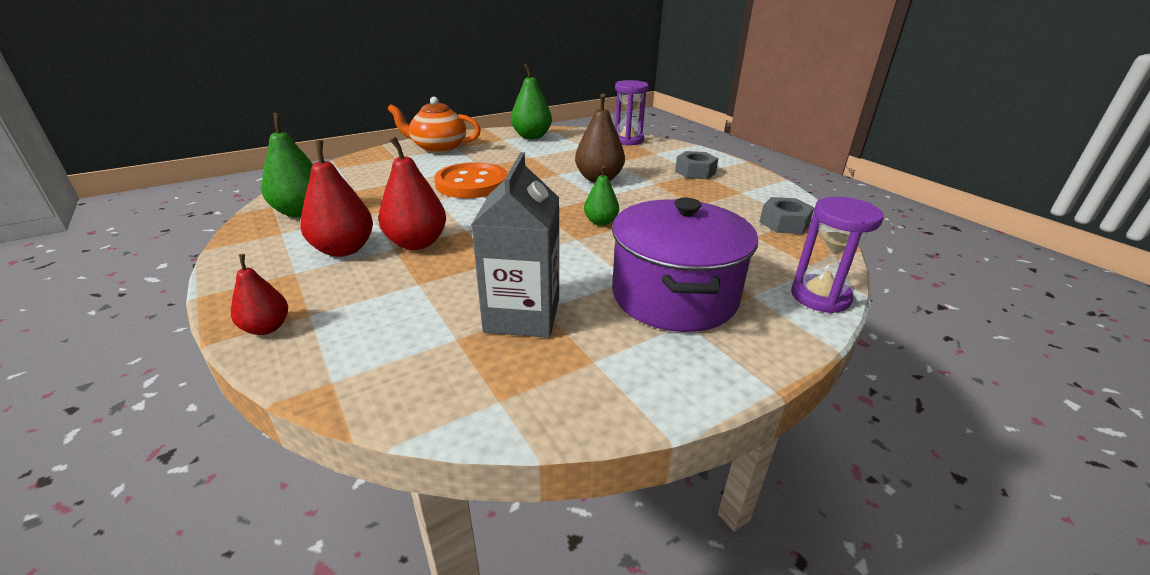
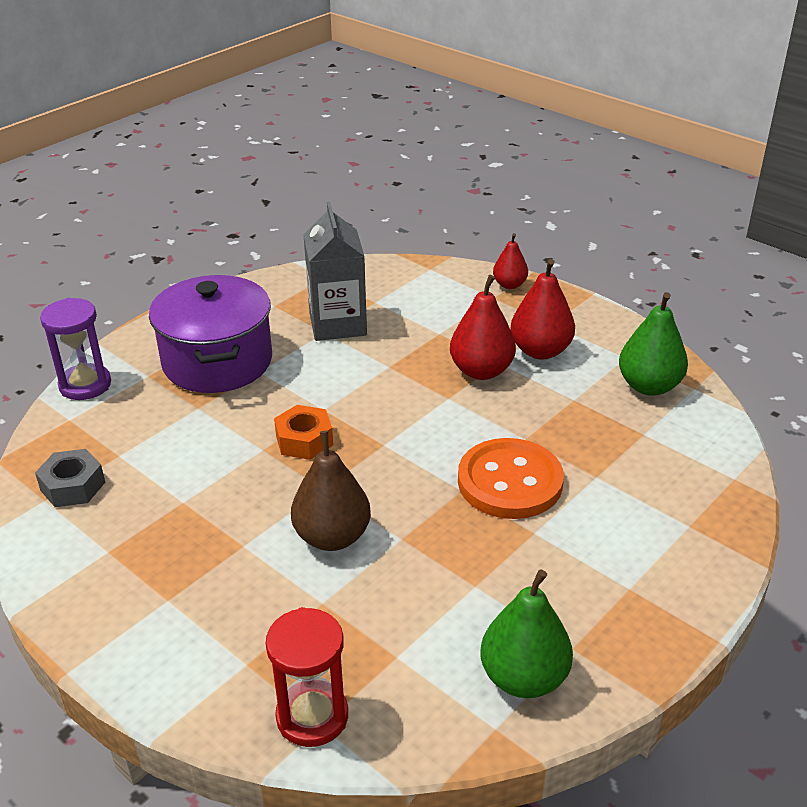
camera: 165 degrees right, 5 degrees up
(438, 148) = (657, 577): orange teapot -> none
(600, 222) = (304, 440): green pear -> orange nut
(627, 140) = (312, 716): purple hourglass -> red hourglass
(695, 172) = (173, 599): grey nut -> none

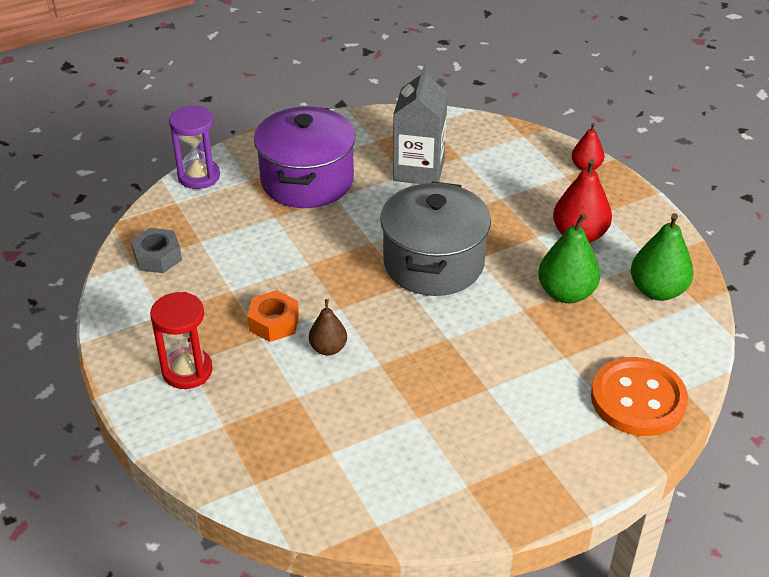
camera: 20 degrees right, 5 degrees up
(304, 440) = (344, 265): orange nut -> orange nut (274, 322)
(312, 716) = (251, 476): red hourglass -> red hourglass (187, 371)
(332, 537) = (328, 348): brown pear -> brown pear, size x0.60
(404, 415) = (433, 263): none -> grey pot
(481, 371) = (518, 241): red pear -> none
(510, 482) = (490, 342): orange button -> orange button (638, 399)
(524, 678) = (417, 496): green pear -> green pear (566, 293)

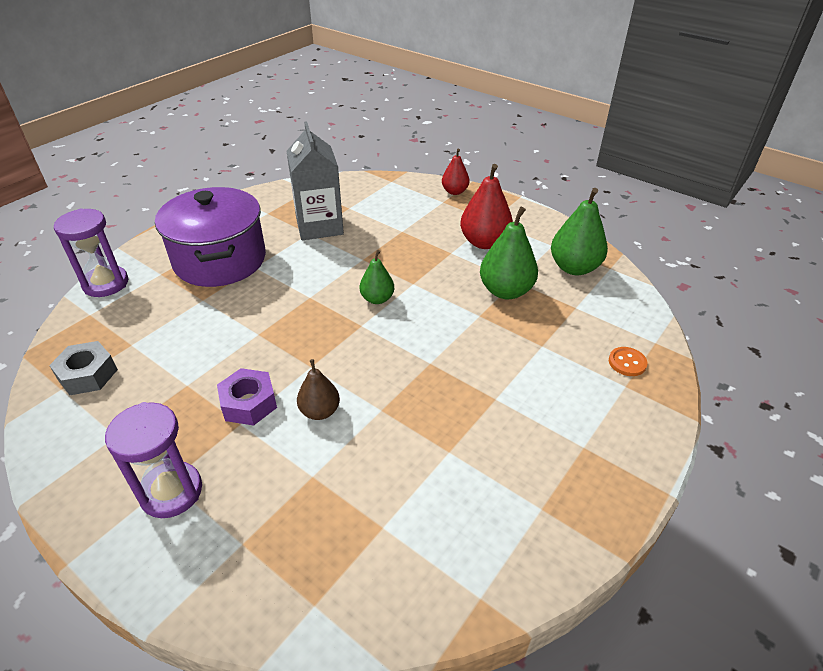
camera: 25 degrees left, 0 degrees up
(187, 371) = (171, 492): red hourglass -> purple hourglass
(274, 322) = (249, 403): orange nut -> purple nut
(433, 263) = (377, 299): grey pot -> green pear
(638, 399) = (627, 362): orange button -> orange button, size x0.41

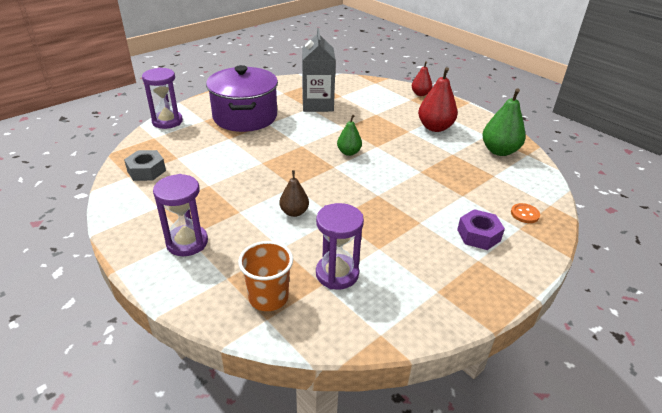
camera: 10 degrees right, 5 degrees down
(249, 403) = (247, 201): purple nut -> purple nut (478, 235)
(309, 566) = (268, 297): none -> orange cup
(400, 506) = (337, 274): none -> purple hourglass
(506, 291) = (443, 159): green pear -> none

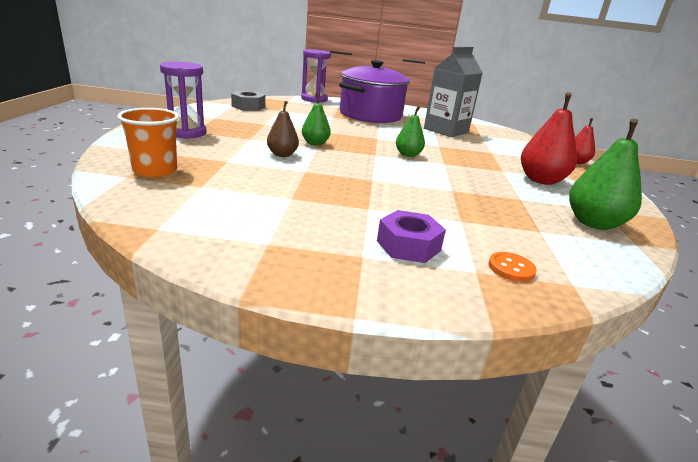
camera: 45 degrees right, 10 degrees down
(285, 183) = (315, 143): none -> green pear
(337, 274) = (224, 188): purple hourglass -> none

